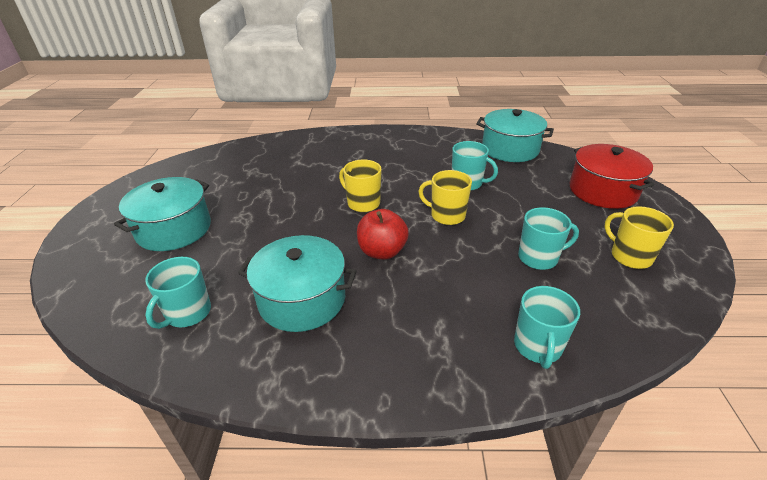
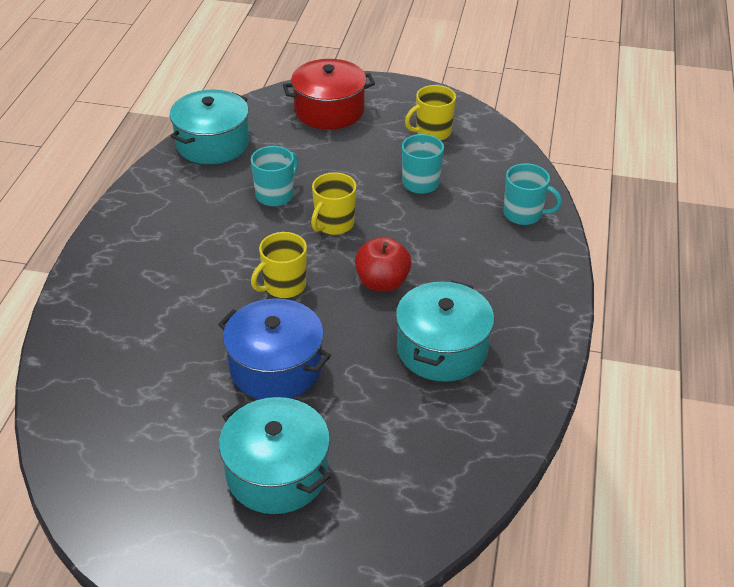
camera: 80 degrees left, 5 degrees up
(188, 313) = (444, 440): turquoise mug -> none
(275, 213) = (275, 367): none -> blue pot

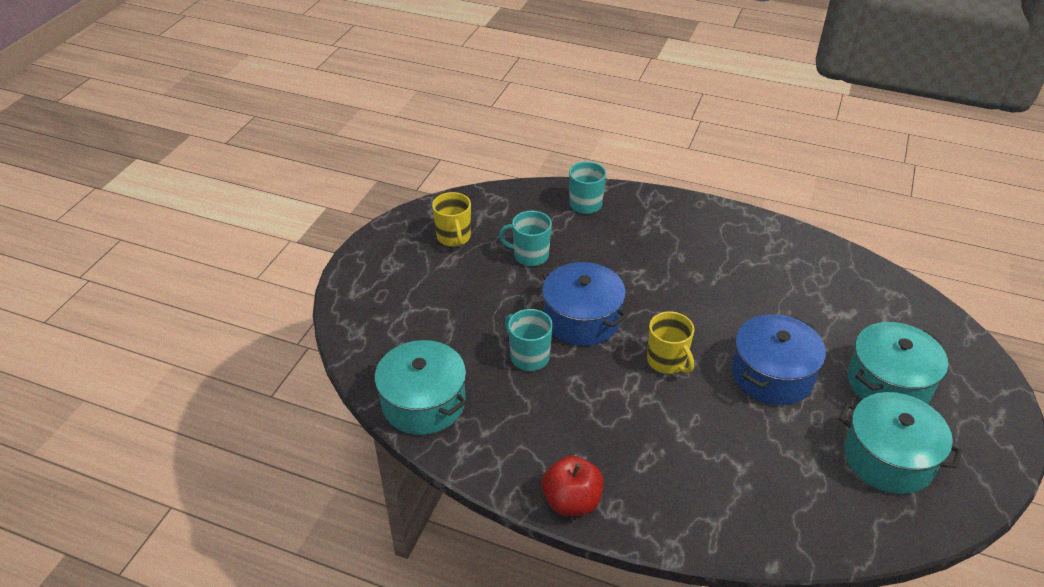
camera: 80 degrees left, 0 degrees up
(329, 110) = (391, 303): red pot -> none
(333, 224) = (582, 319): yellow mug -> blue pot
(382, 282) = (666, 297): red apple -> red apple (571, 501)
(442, 349) = (746, 273): turquoise pot -> turquoise pot (888, 458)

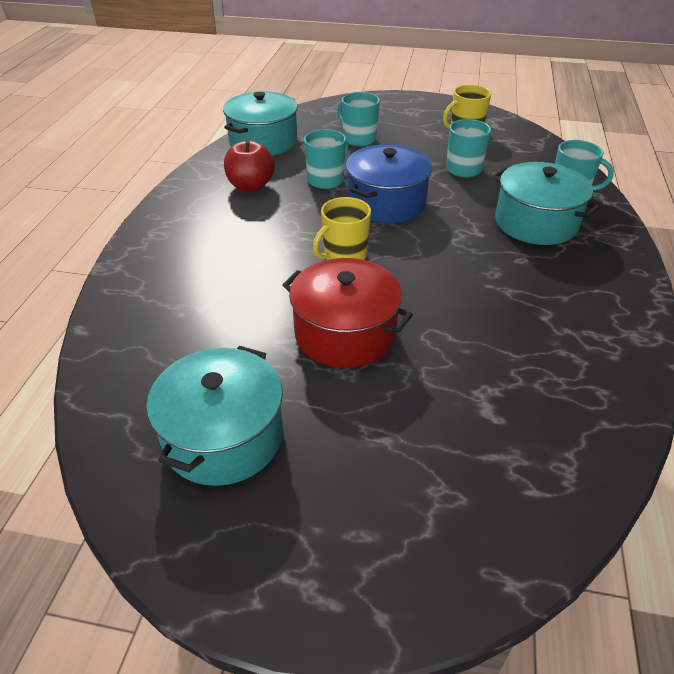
camera: 80 degrees right, 0 degrees up
(443, 319) = (358, 139): none -> turquoise mug
(571, 501) = (165, 213): red apple -> red apple (251, 186)
(772, 375) = (345, 333): blue pot -> red pot
(888, 383) = (360, 449): turquoise pot -> turquoise pot (536, 222)

